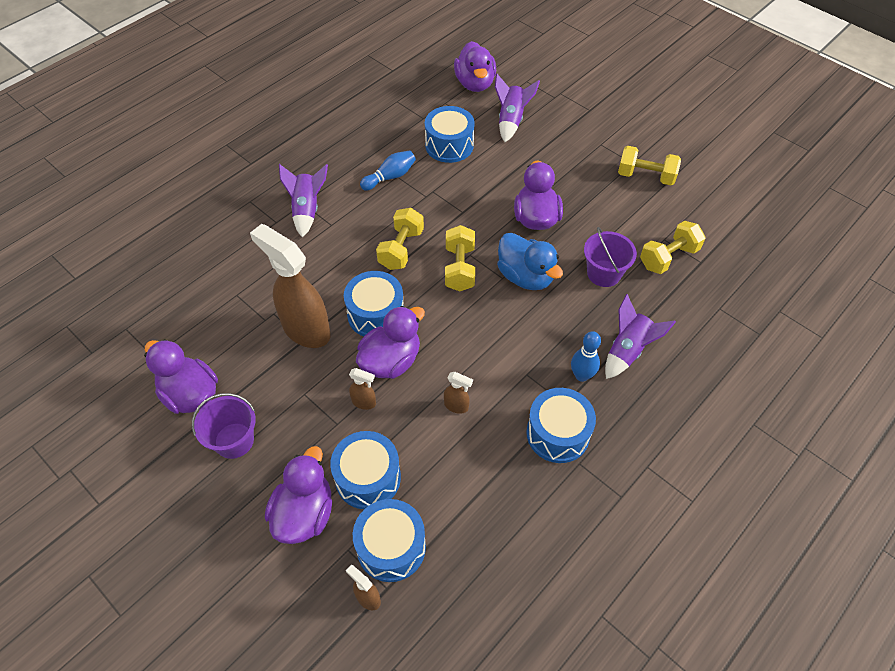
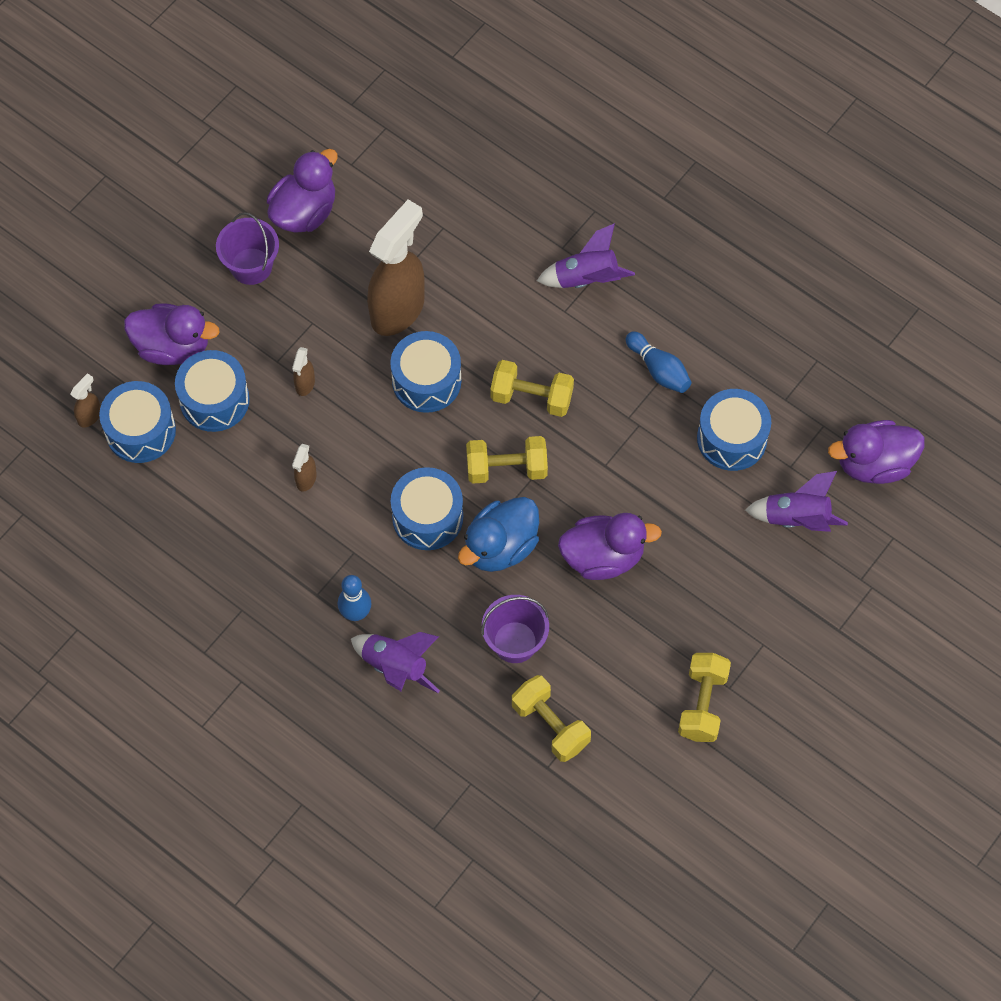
camera: 85 degrees right, 10 degrees up
(391, 361) = (361, 405): purple duck -> none
(558, 433) = (277, 587): blue drum -> blue drum (427, 517)

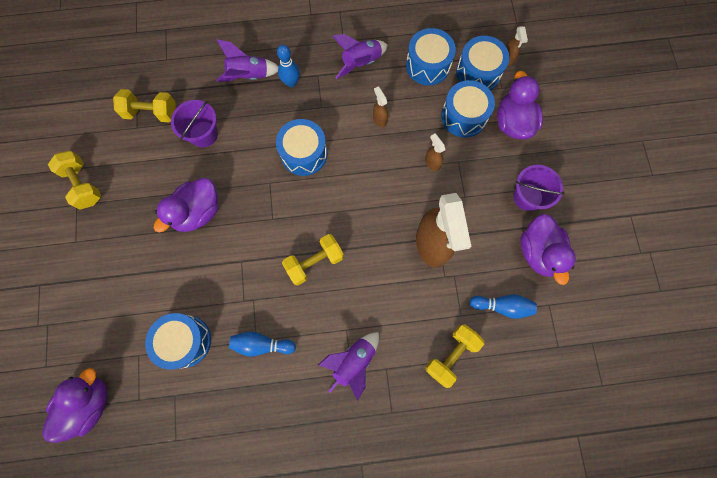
camera: 135 degrees right, 10 degrees up
(173, 347) = (513, 122): purple duck -> purple duck turned 120 degrees clockwise
(395, 201) = (502, 306): none -> blue bowling pin
(426, 381) = (376, 220): blue drum -> blue drum (428, 65)
(500, 547) = (254, 171): blue duck -> none
(506, 468) = (290, 212): yellow dumbbell -> yellow dumbbell (451, 355)
(796, 518) = (110, 327): purple rocket -> purple rocket (361, 63)

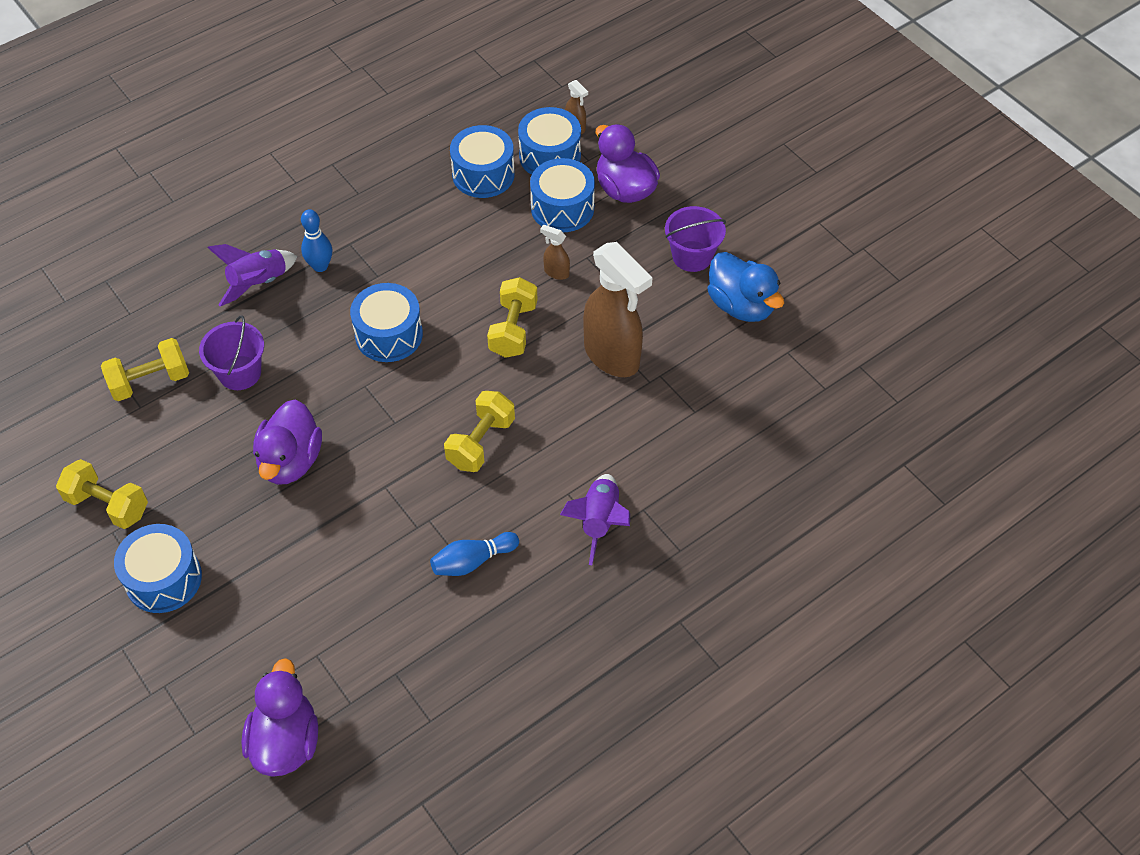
camera: 30 degrees left, 20 degrees down
(185, 341) = (369, 608): blue drum -> blue drum (163, 579)
(361, 63) = (398, 207): purple rocket -> none
(379, 119) = (461, 256): brown spray bottle -> none
(451, 355) = (710, 457): yellow dumbbell -> yellow dumbbell (513, 329)
(502, 306) = (736, 379): blue bowling pin -> none
(538, 252) = (741, 305): purple duck -> blue duck

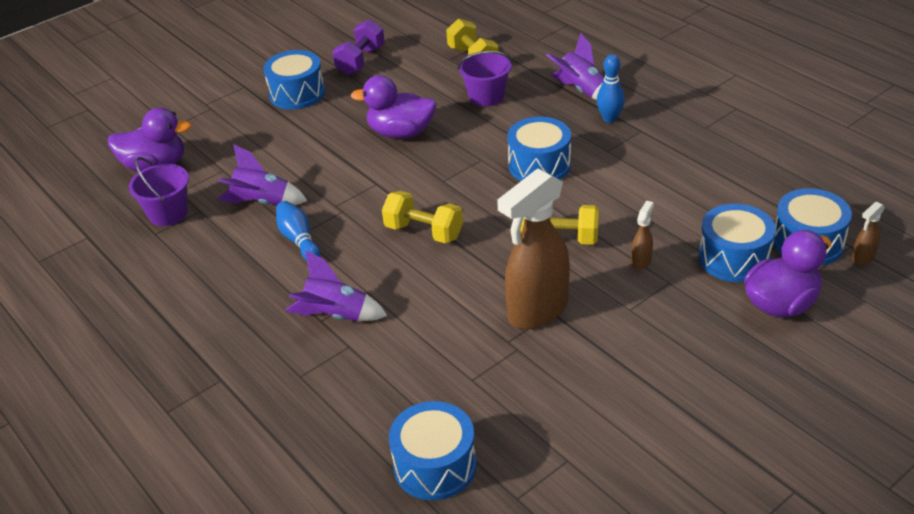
camera: 90 degrees right, 15 degrees down
(108, 505) = (361, 61): yellow dumbbell -> purple dumbbell
(395, 604) = (262, 202): none -> purple rocket
(483, 174) = (760, 199): blue drum -> blue drum (435, 465)
(692, 256) = (695, 366): purple bucket -> purple bucket (168, 213)
(741, 305) = (630, 414): blue duck -> none

